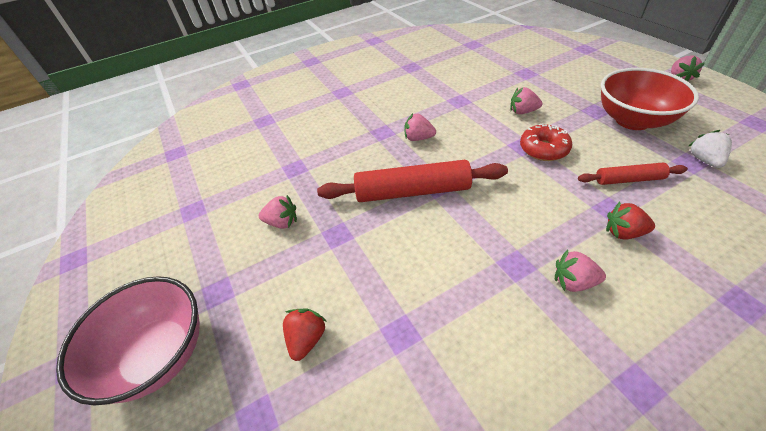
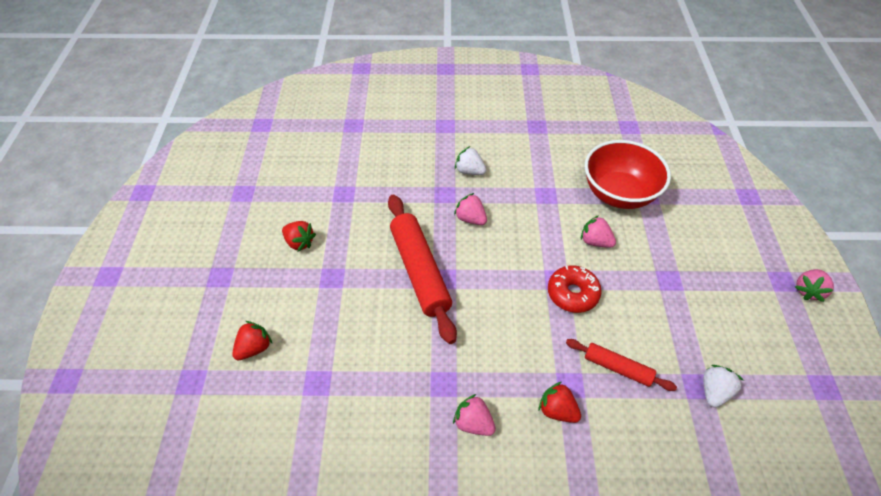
camera: 25 degrees right, 5 degrees up
(159, 355) = (159, 303): pink bowl -> none
(282, 222) = (299, 242): pink strawberry -> red strawberry
(388, 110) = (469, 171): none -> white strawberry
(412, 191) = (420, 271): red rolling pin -> red rolling pin turned 45 degrees clockwise
(632, 120) = (695, 311): red bowl -> red bowl (618, 194)

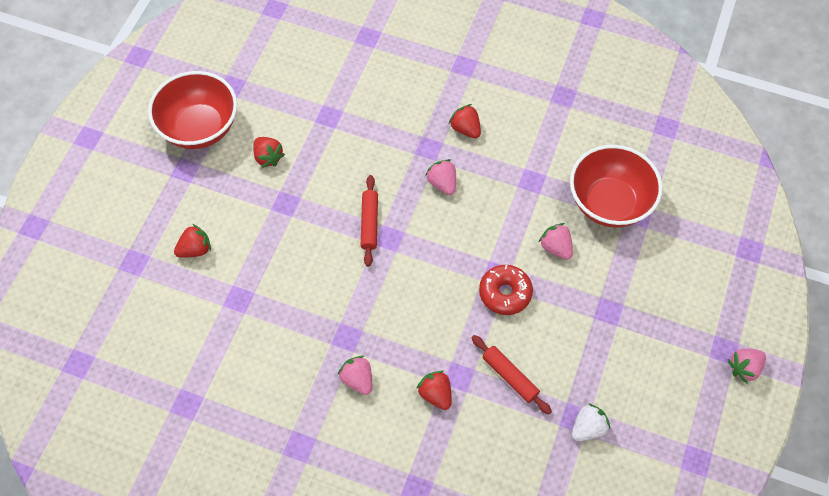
camera: 20 degrees right, 10 degrees up
(223, 236) = (199, 128): none -> red bowl
(420, 271) = (369, 223): red rolling pin -> red rolling pin, size x0.54
(469, 171) = (465, 129): white strawberry -> red strawberry

